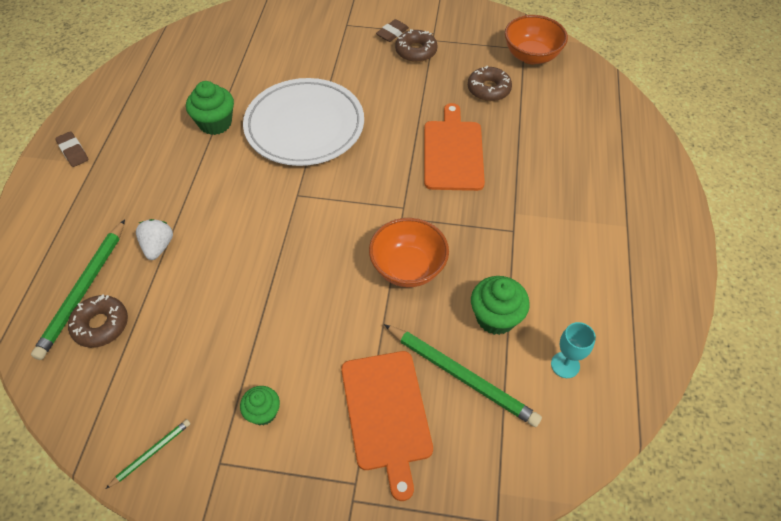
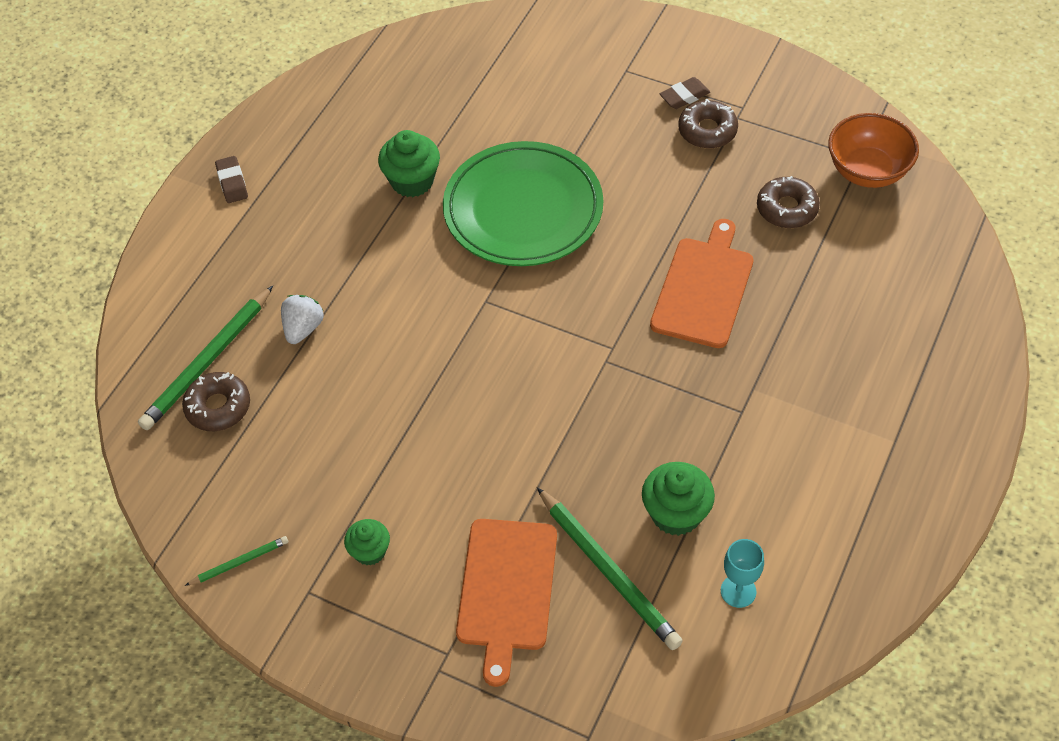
camera: 20 degrees right, 0 degrees up
(304, 126) = (523, 210): white plate -> green plate
(408, 268) = (591, 427): orange bowl -> none

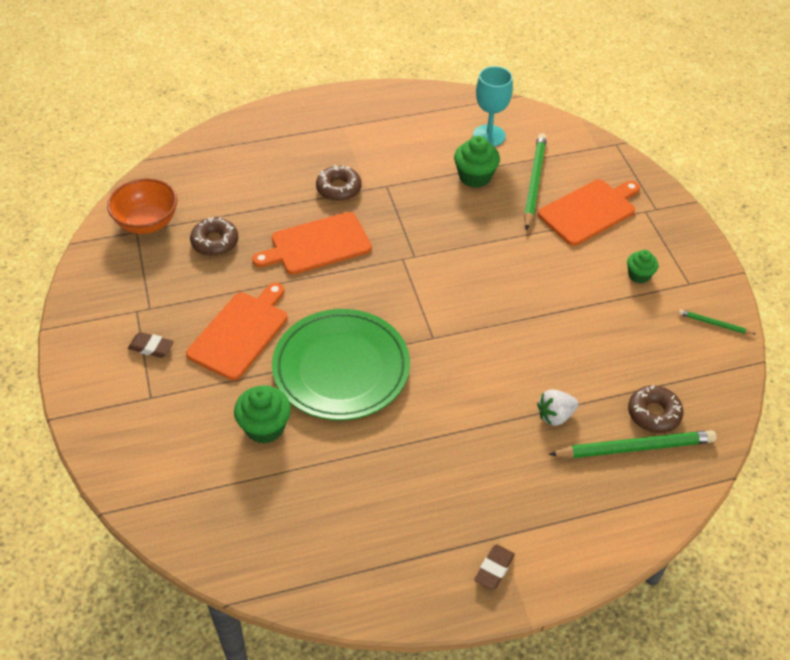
camera: 135 degrees left, 5 degrees down
(412, 181) = (378, 450): green cupcake -> green cupcake (264, 427)
(640, 164) = (240, 332): none -> orange cutting board
(707, 131) = (176, 316): brown donut -> brown donut (339, 188)
(738, 591) = (489, 136): turquoise goblet -> turquoise goblet, size x1.54

